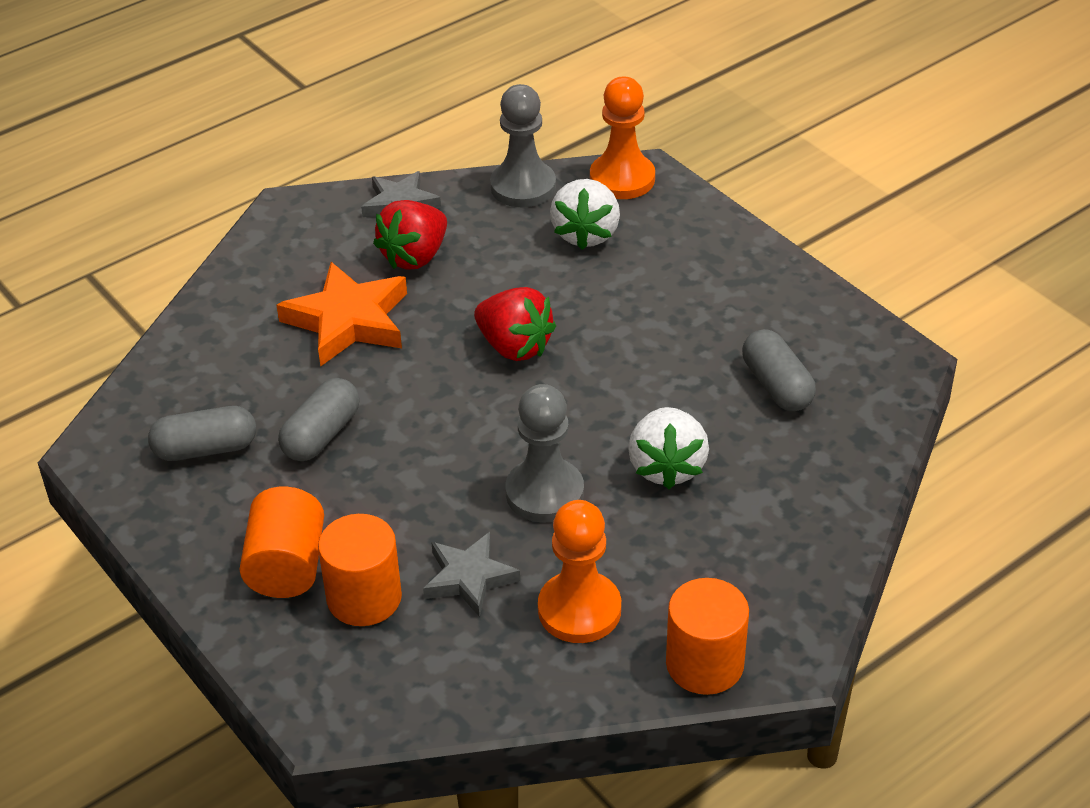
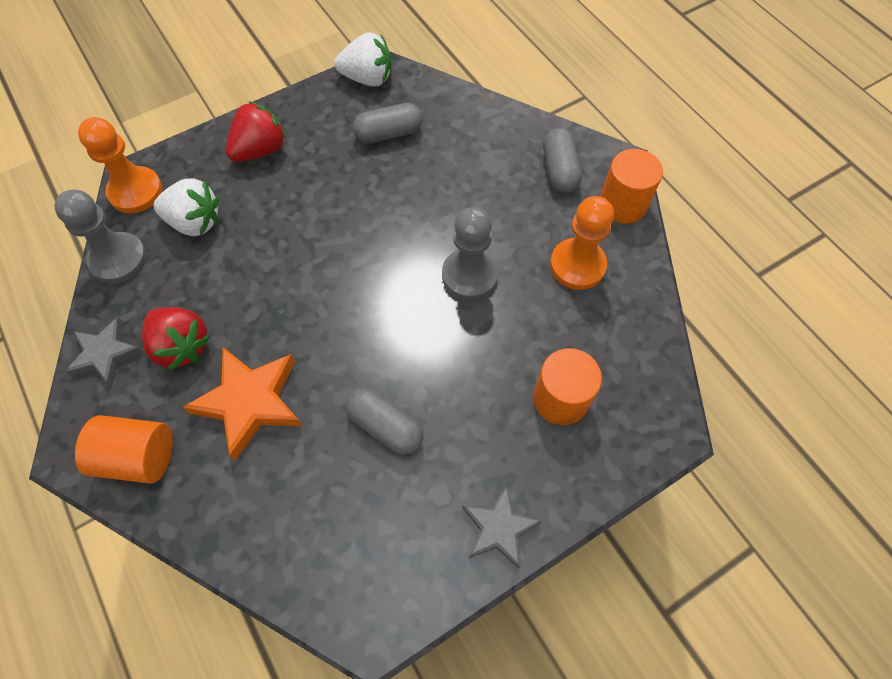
camera: 85 degrees left, 20 degrees up
(206, 449) = (386, 523): grey capsule -> grey capsule (559, 170)
(287, 566) = (526, 455): orange cylinder -> orange cylinder (138, 457)
(469, 578) = (546, 329): grey star -> grey star (499, 528)
(514, 347) = (313, 281): red strawberry -> red strawberry (260, 150)
(667, 467) = (454, 202): white strawberry -> white strawberry (368, 79)

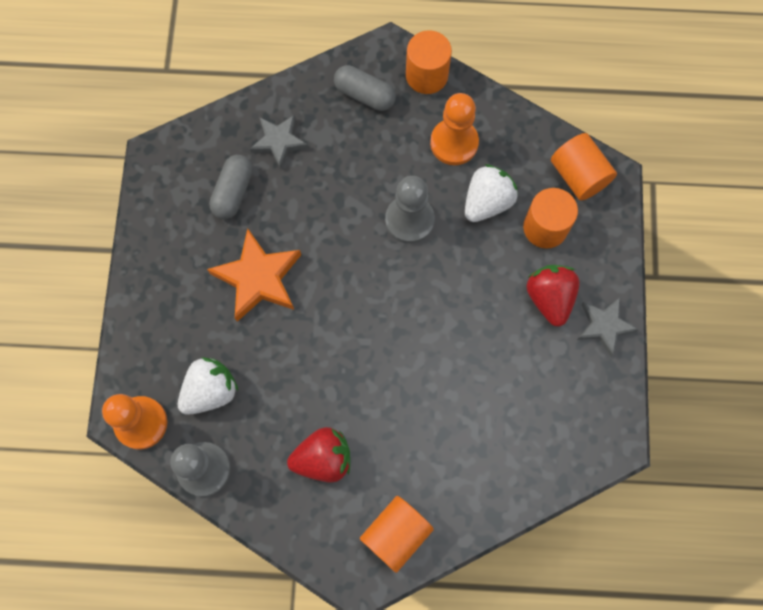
camera: 55 degrees left, 10 degrees up
(106, 354) = (290, 519): grey star -> grey star (279, 142)
(250, 402) = (406, 433): orange star -> orange star (258, 278)
(260, 150) = (172, 300): red strawberry -> red strawberry (549, 298)
(368, 79) = (160, 171): white strawberry -> white strawberry (487, 202)
(385, 426) = (487, 352): grey capsule -> none
(643, 396) = (578, 176): none -> orange cylinder

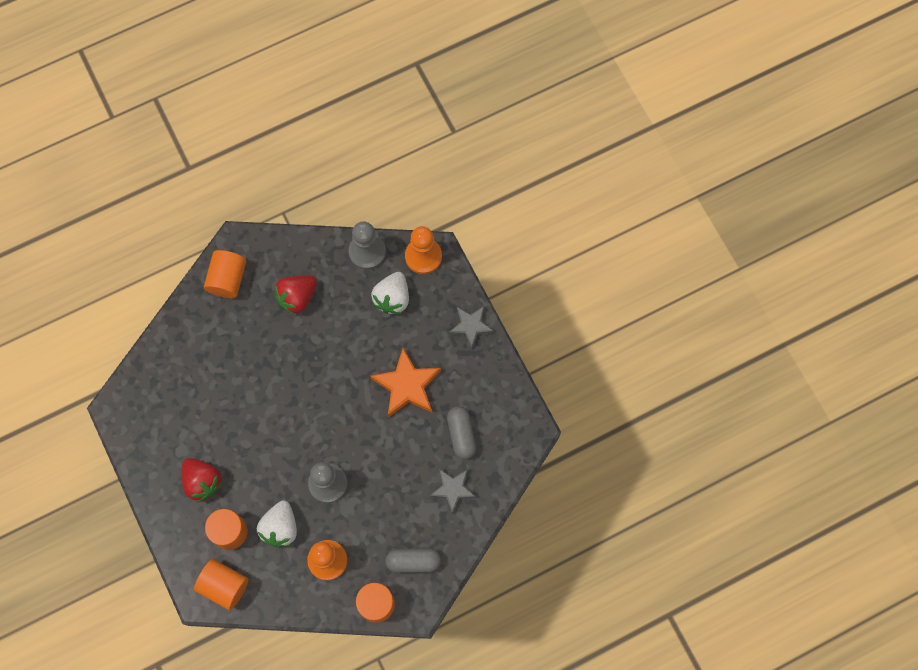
camera: 150 degrees right, 0 degrees up
(604, 326) = (156, 483): grey star -> grey star (471, 326)

